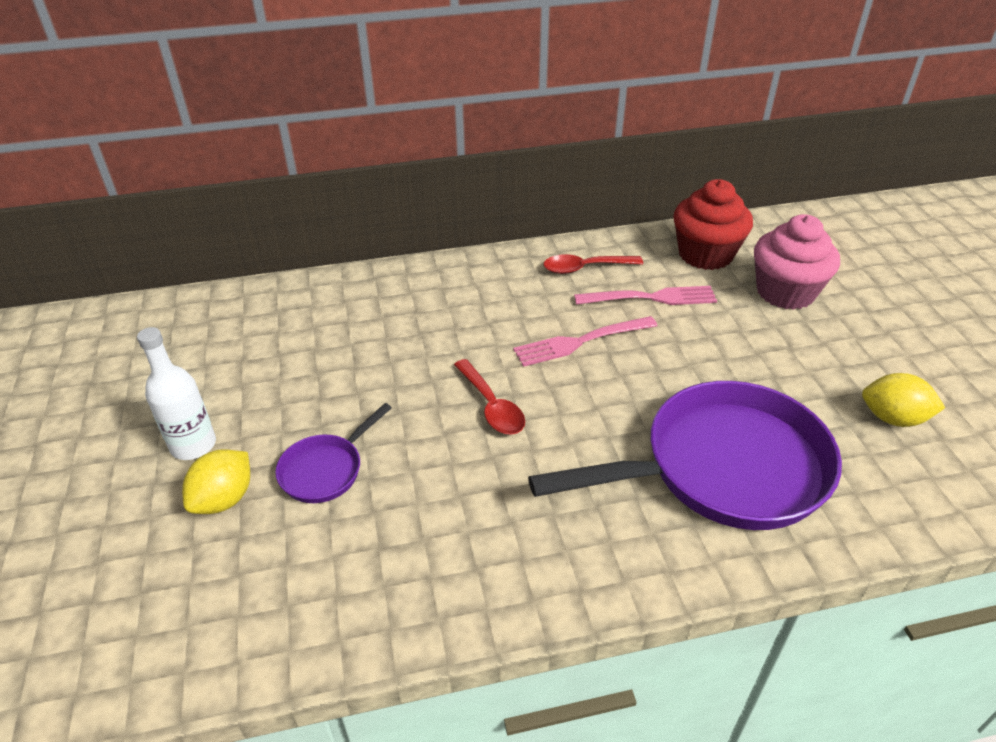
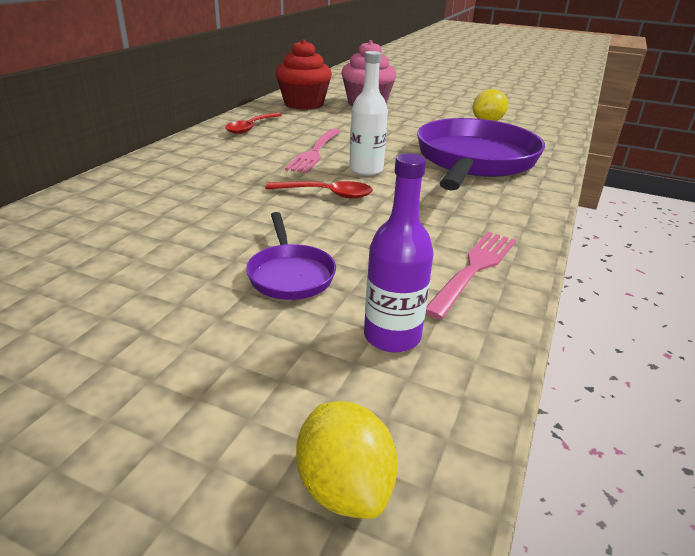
camera: 55 degrees left, 10 degrees down
(193, 445) = (138, 334): white bottle -> white bottle (366, 170)
(224, 499) = (246, 338): yellow lemon -> yellow lemon (344, 486)
(285, 579) = (392, 336): none -> purple bottle
(651, 298) = (313, 125): pink fork -> pink fork (474, 269)

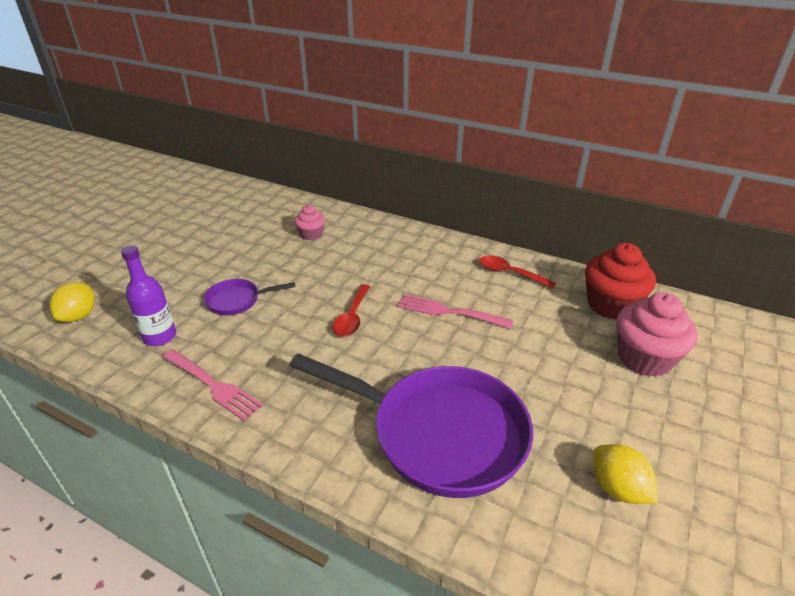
camera: 95 degrees right, 5 degrees up
(105, 228) = (311, 234): none -> pink cupcake
(344, 486) = (79, 316): yellow lemon -> yellow lemon turned 60 degrees counterclockwise
(366, 170) = (406, 342): white bottle -> none

